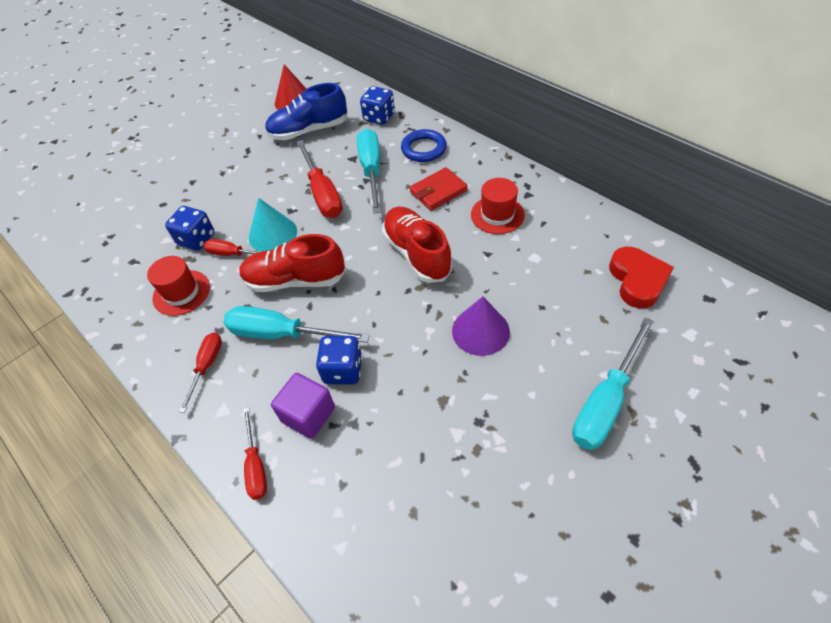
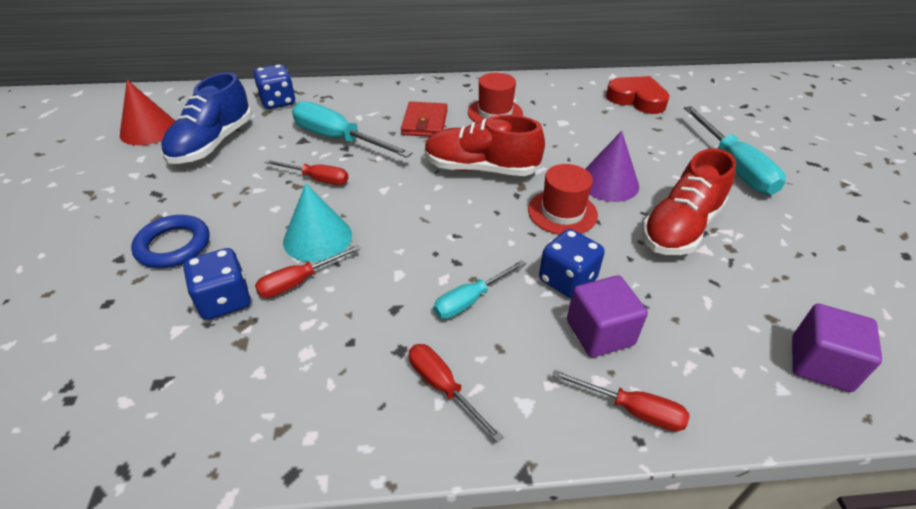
camera: 55 degrees left, 10 degrees down
(181, 292) = (292, 356): red hat -> red hat (562, 212)
(282, 334) = (470, 300): turquoise screwdriver -> turquoise screwdriver, size x0.58
(295, 280) = (408, 254): red shoe -> red shoe (680, 228)
(322, 193) = (317, 179): red screwdriver -> red screwdriver, size x0.58
(387, 565) = (820, 364): none -> purple cube
(423, 149) = (362, 103): blue ring -> blue ring (173, 245)

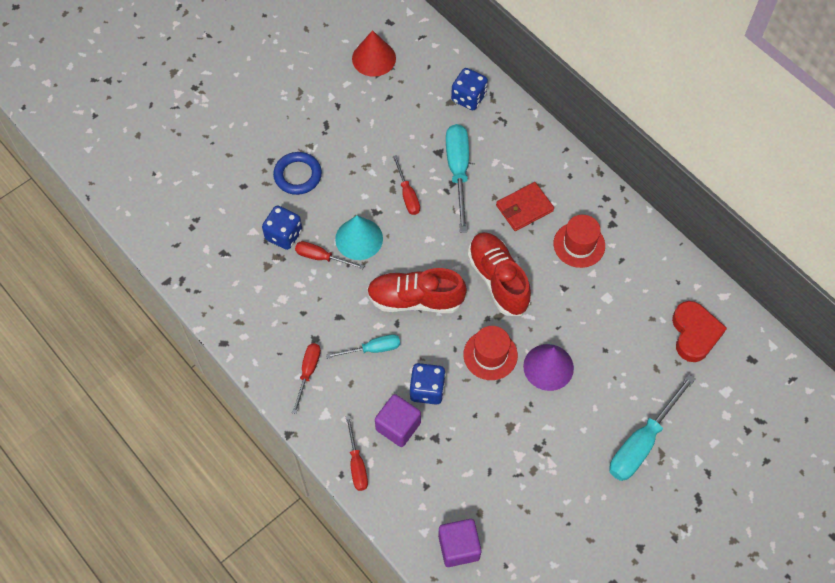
camera: 55 degrees right, 20 degrees up
(213, 143) = (391, 106): blue shoe -> none
(470, 300) = (373, 349): turquoise screwdriver -> turquoise screwdriver turned 150 degrees clockwise
(680, 228) = (531, 432): red shoe -> red shoe (415, 299)

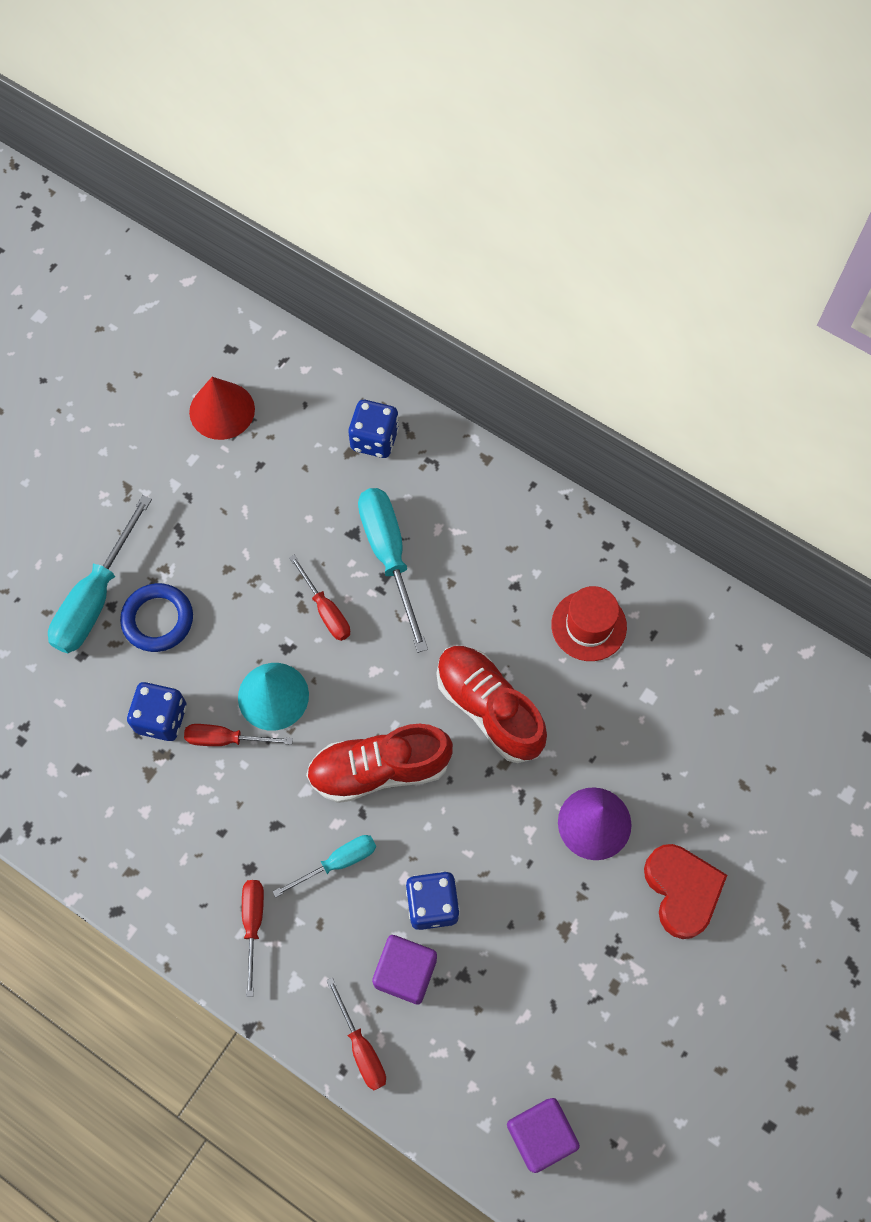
camera: 15 degrees left, 5 degrees up
(490, 355) = (508, 827): red hat -> none
(524, 208) = (498, 589): red wallet -> none
(642, 442) = (753, 902): turquoise screwdriver -> turquoise screwdriver (96, 597)
(694, 333) = (782, 719): red heart -> red heart (682, 890)

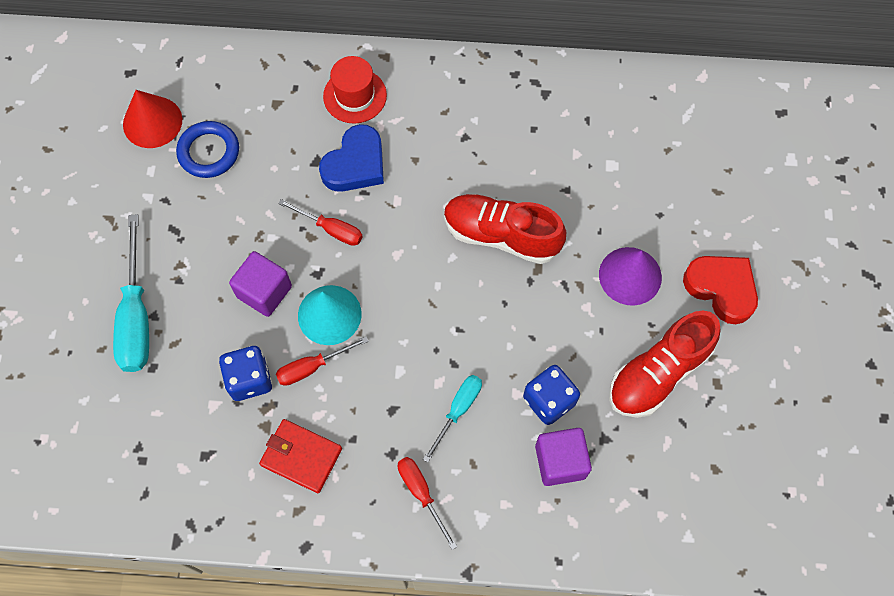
camera: 30 degrees left, 0 degrees up
(158, 620) = (199, 306): blue ring -> blue ring (209, 152)
(164, 821) = (301, 457): none -> red wallet
(361, 1047) = (562, 536): red screwdriver -> none
(374, 439) = (290, 84): blue dice -> none
(379, 769) = (446, 324): red shoe -> red shoe (658, 373)
(389, 556) = (355, 164): turquoise screwdriver -> blue heart
(540, 1134) = (732, 520): purple cube -> purple cube (264, 292)
(589, 625) = (537, 138): red hat -> red hat (355, 96)

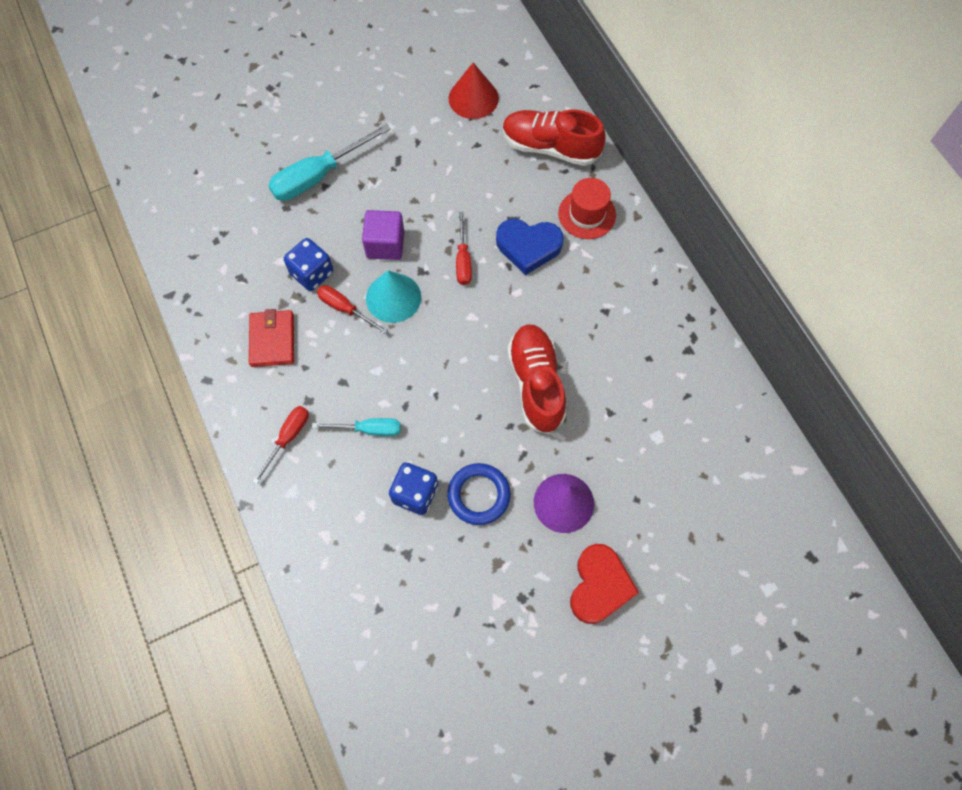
camera: 60 degrees right, 0 degrees up
(209, 152) = (473, 146): blue ring -> blue ring (479, 495)
(560, 461) = (368, 528): purple cube -> none
(658, 373) = (489, 569): red shoe -> red shoe (550, 147)

